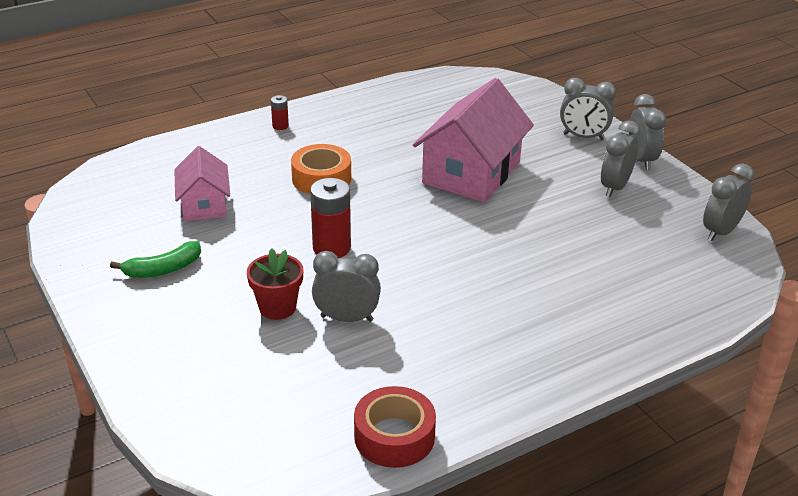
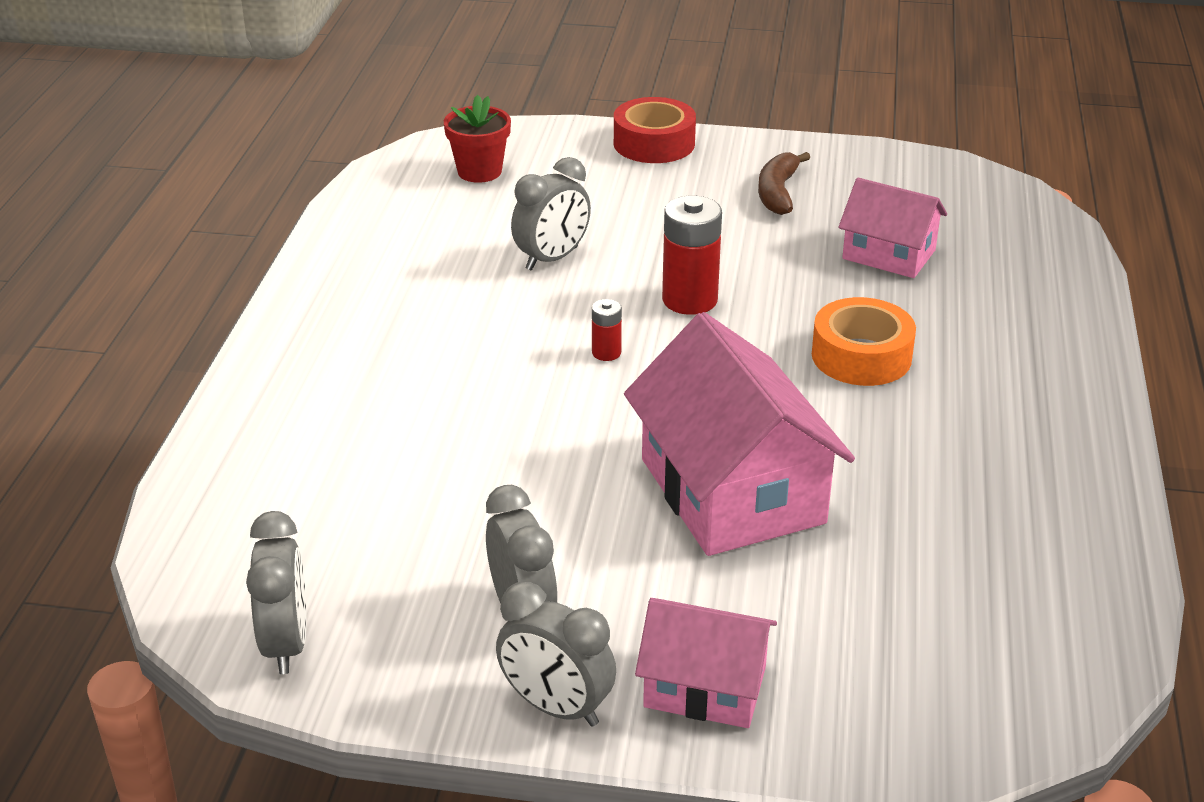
camera: 130 degrees right, 0 degrees up
(163, 269) = (777, 192): green banana -> brown banana
(277, 307) = (624, 229): red flower pot -> red flower pot (479, 171)
(280, 126) = (1058, 382): red battery -> red battery (606, 353)
(394, 436) = (364, 217): red tape -> red tape (654, 143)
(583, 137) = (705, 687): grey clock -> pink house

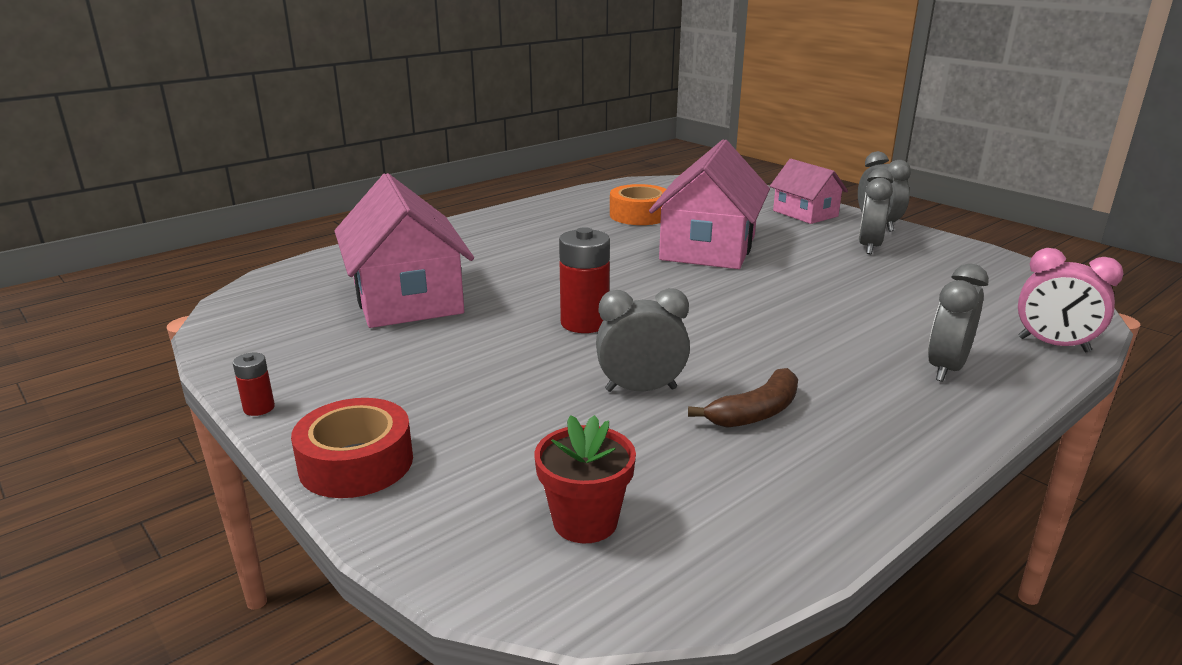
camera: 140 degrees left, 10 degrees down
(208, 482) = (1053, 345): none -> pink clock
(286, 643) = (1010, 271): grey clock -> grey clock (946, 368)
(606, 353) = (690, 317): red battery -> red battery (259, 408)
(777, 192) = (372, 364): brown banana -> brown banana (755, 412)
(861, 356) = (541, 265): orange tape -> orange tape (639, 215)
(888, 254) = (407, 298): pink house -> pink house, size x1.73

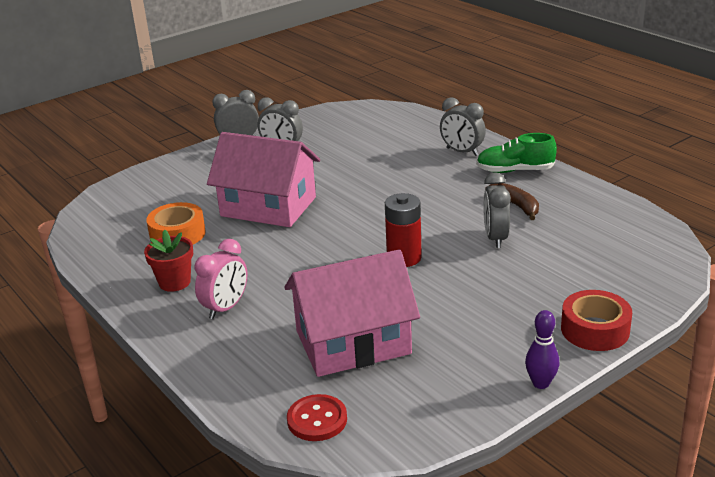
camera: 85 degrees left, 5 degrees up
(259, 408) = (540, 383): red battery -> purple bowling pin
(287, 286) = (317, 420): none -> red button
(585, 521) = (624, 254): red flower pot -> red flower pot (174, 282)
(805, 213) = (203, 164): pink house -> none
(897, 418) = (515, 171): none -> green shoe
(1053, 345) = (434, 122): pink clock -> pink clock (226, 308)

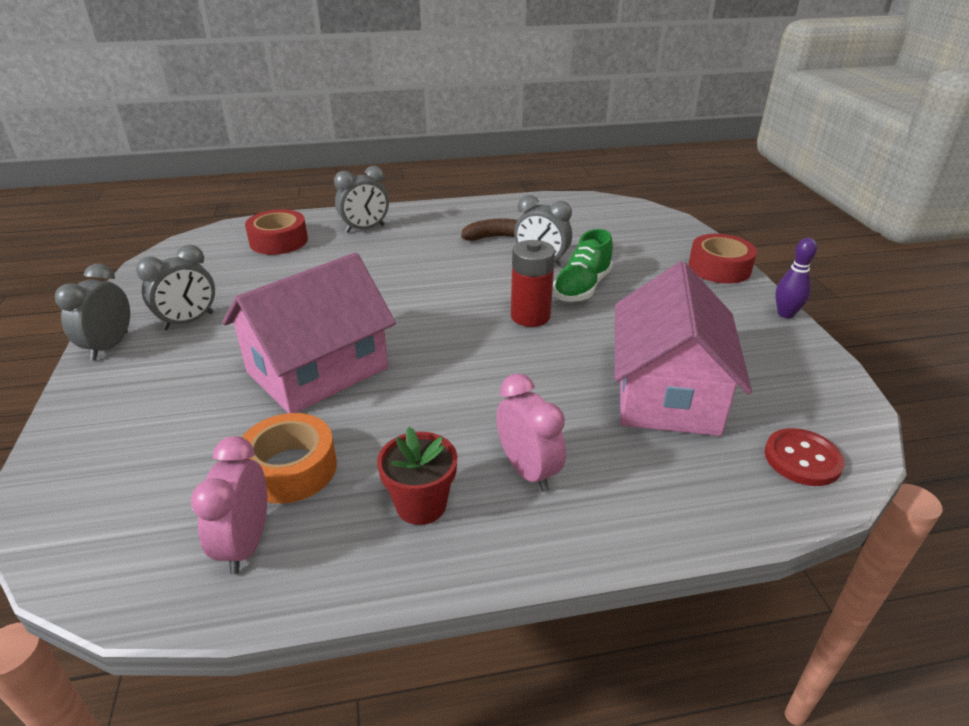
camera: 65 degrees left, 5 degrees up
(119, 245) = (246, 544): none -> pink clock
(405, 132) = (279, 241): none -> red tape
(515, 171) = (435, 219): green shoe -> green shoe (582, 288)

